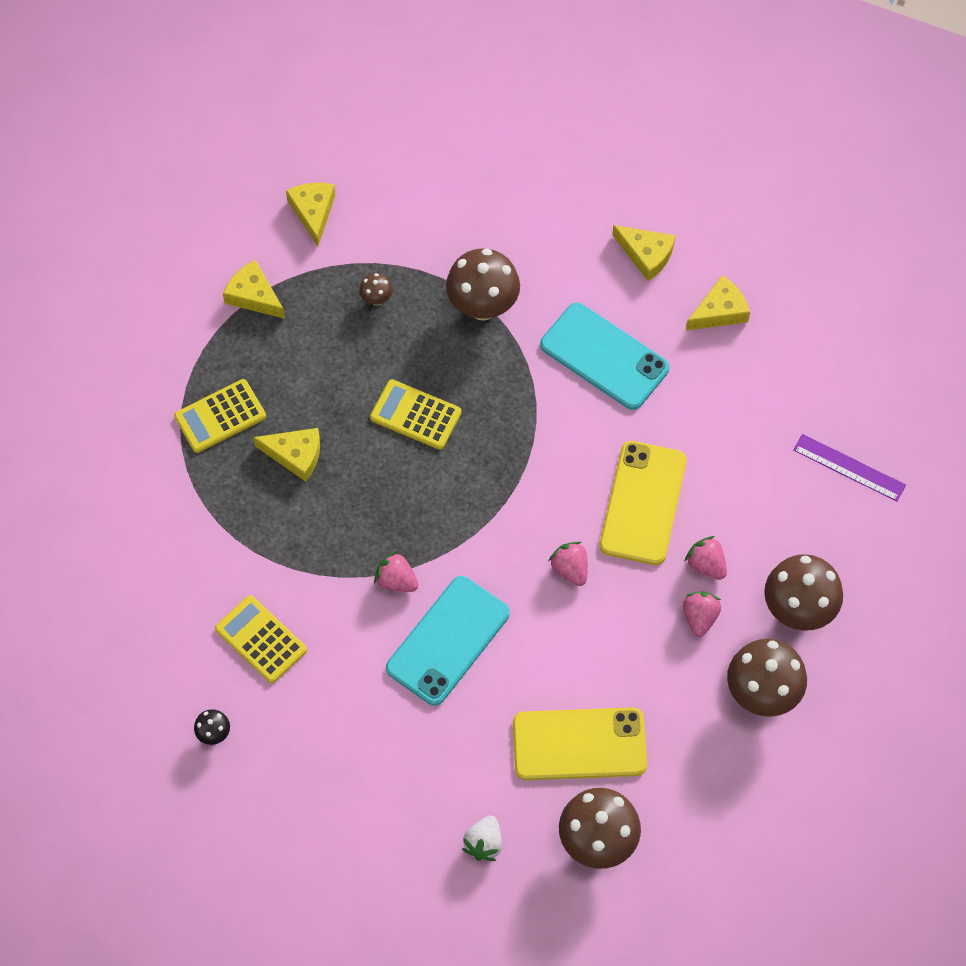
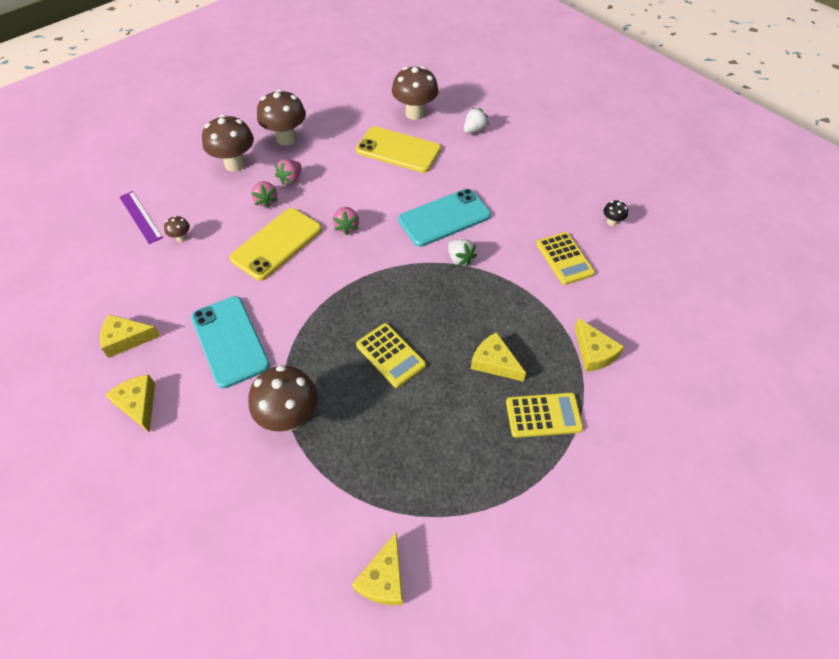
camera: 155 degrees left, 10 degrees down
(253, 296) = (476, 512): yellow cheese -> yellow cheese (594, 352)
(376, 299) = (371, 461): brown mushroom -> brown mushroom (181, 238)
(396, 581) = (460, 259): pink strawberry -> white strawberry

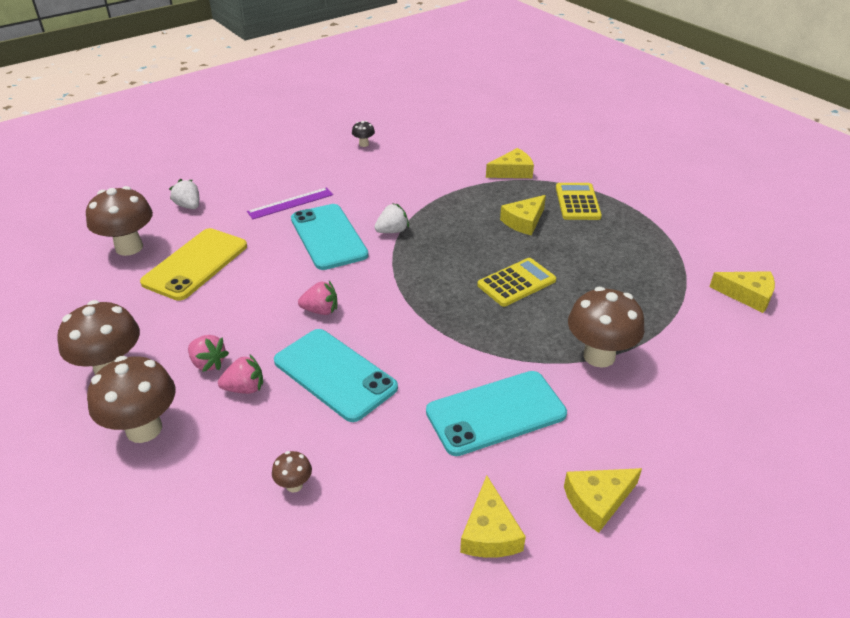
camera: 85 degrees left, 15 degrees down
(140, 217) = (226, 551): purple ruler -> purple ruler (290, 203)
(277, 244) = (335, 374): yellow phone -> turquoise phone
(564, 258) = (404, 173): yellow calculator -> none

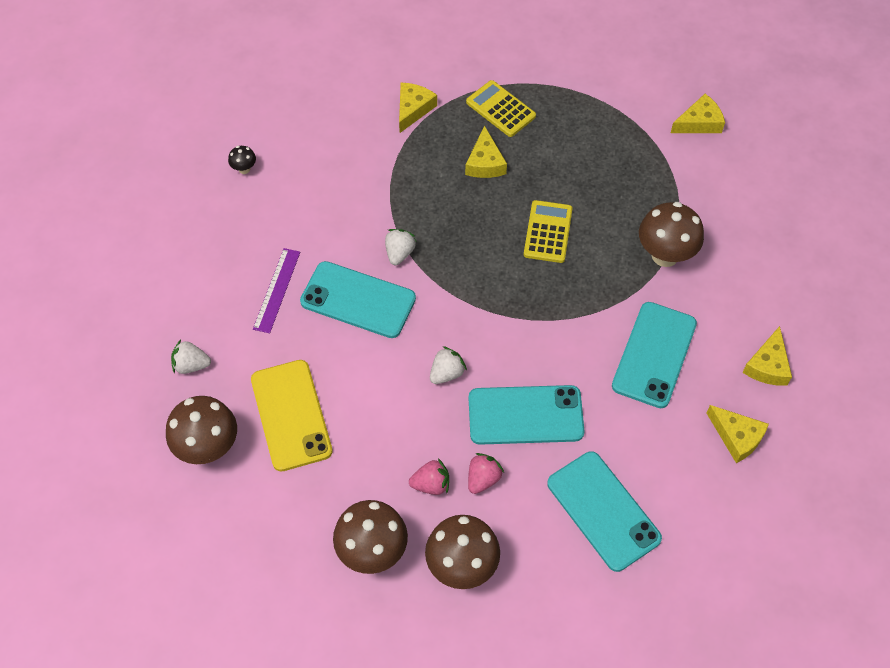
camera: 45 degrees left, 20 degrees up
(294, 485) = (603, 510): brown mushroom -> turquoise phone
(321, 310) = (446, 373): pink strawberry -> white strawberry

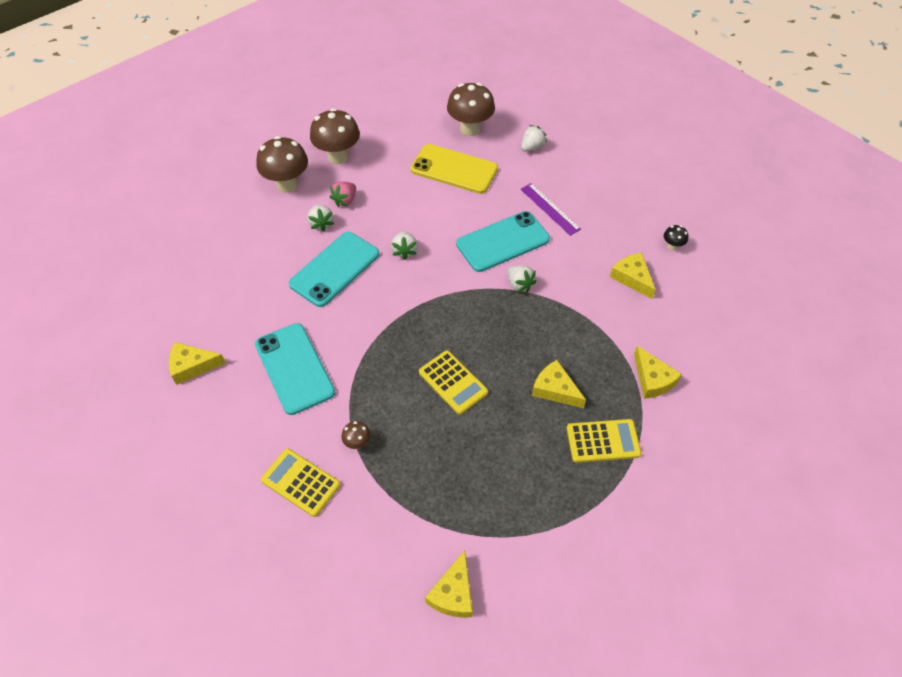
camera: 130 degrees right, 5 degrees down
(483, 479) = (321, 224): pink strawberry -> white strawberry
(603, 510) = (238, 263): turquoise phone -> none
(665, 255) = (357, 443): brown mushroom -> brown mushroom, size x0.45
(732, 266) = (301, 482): none -> yellow calculator
(767, 365) = (209, 430): yellow cheese -> yellow cheese (632, 278)

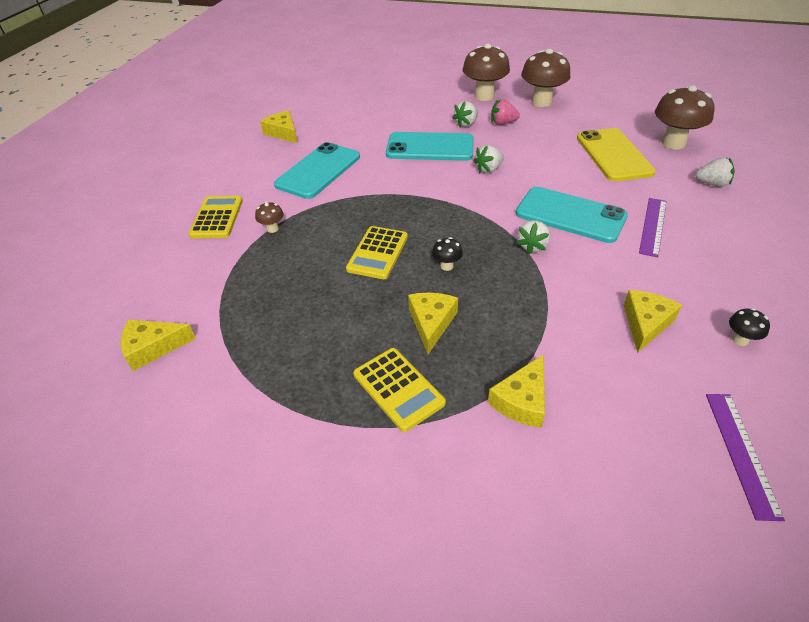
camera: 60 degrees right, 10 degrees down
(502, 347) = (446, 266): none -> black mushroom
(742, 306) = (741, 452): none -> purple ruler

